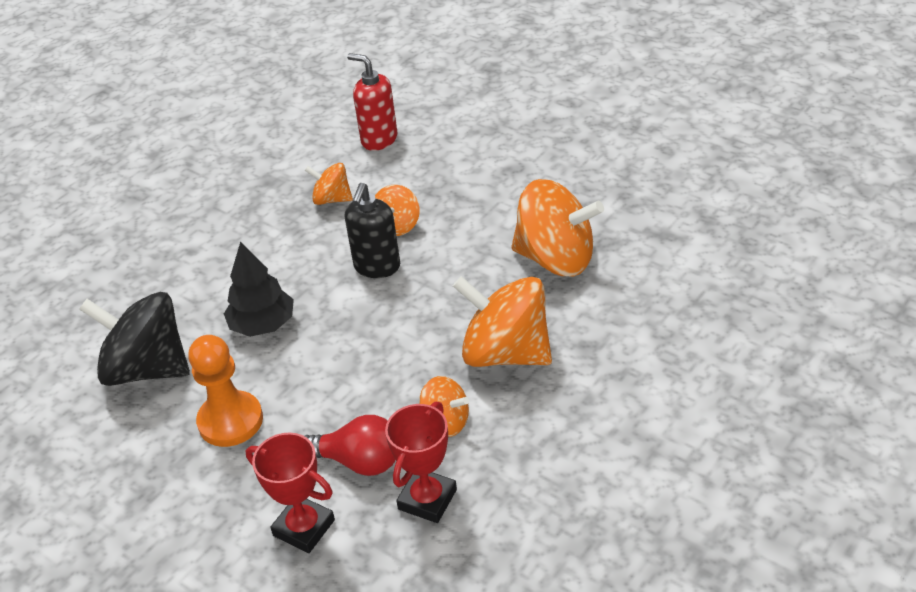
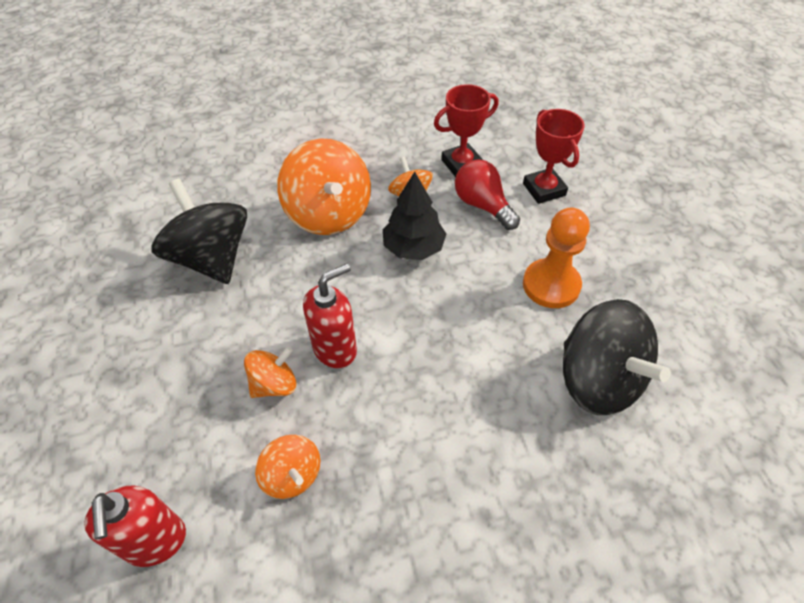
camera: 145 degrees left, 10 degrees up
(263, 325) = (473, 356): black tree -> black tree (413, 248)
(377, 267) = (335, 349): black soap dispenser -> red soap dispenser
(556, 258) = (211, 258): orange spinning top -> black spinning top

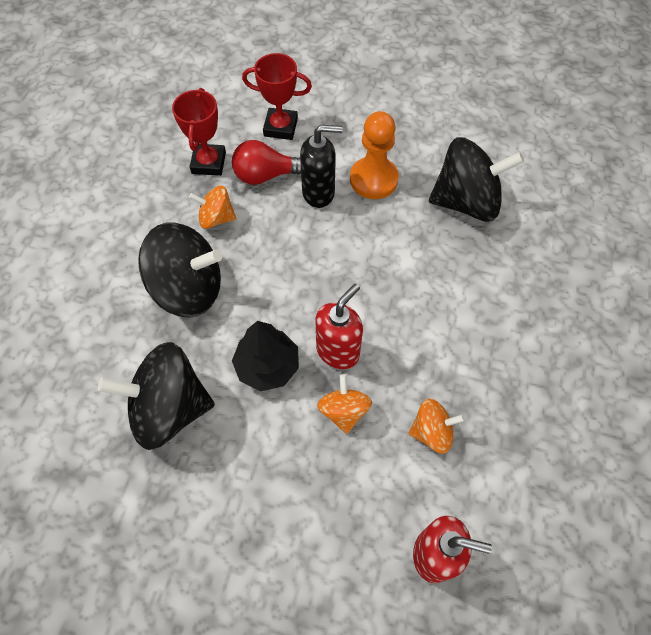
camera: 60 degrees left, 10 degrees up
(329, 214) = (188, 289): orange spinning top -> black spinning top
(335, 349) = (338, 351): red soap dispenser -> red soap dispenser turned 45 degrees clockwise
(413, 248) = (274, 246): black tree -> black tree (267, 366)
(497, 251) = (319, 193): none -> black soap dispenser

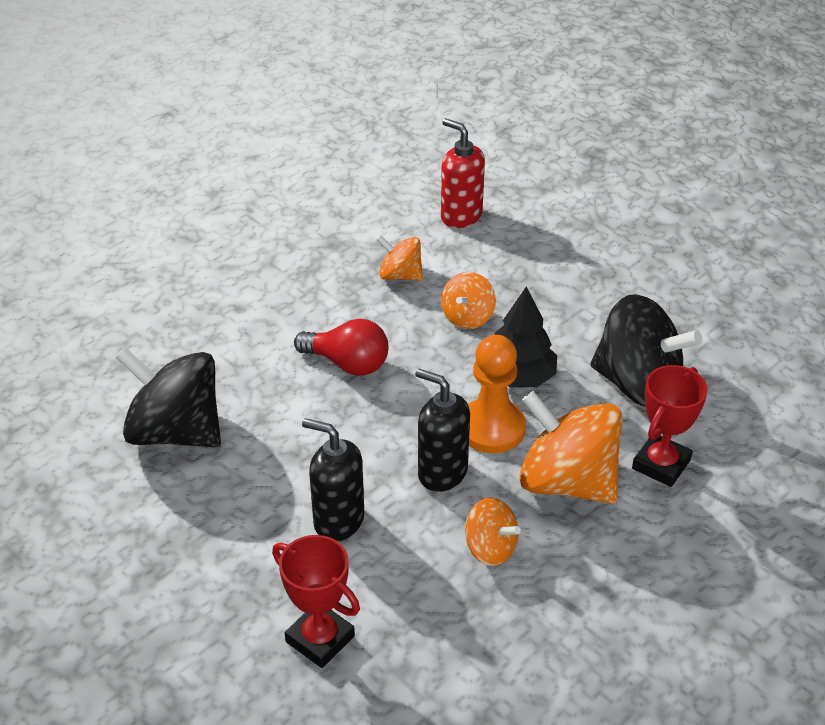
camera: 150 degrees left, 20 degrees down
(188, 289) = (567, 481): black spinning top -> orange spinning top
(208, 163) = (458, 631): red trophy -> red trophy (661, 464)
(266, 175) = (389, 575): red light bulb -> red light bulb (348, 363)
(276, 255) = (442, 472): none -> black soap dispenser
(338, 351) = (439, 360): red soap dispenser -> none
(373, 179) = (257, 505): orange pawn -> orange pawn (491, 428)

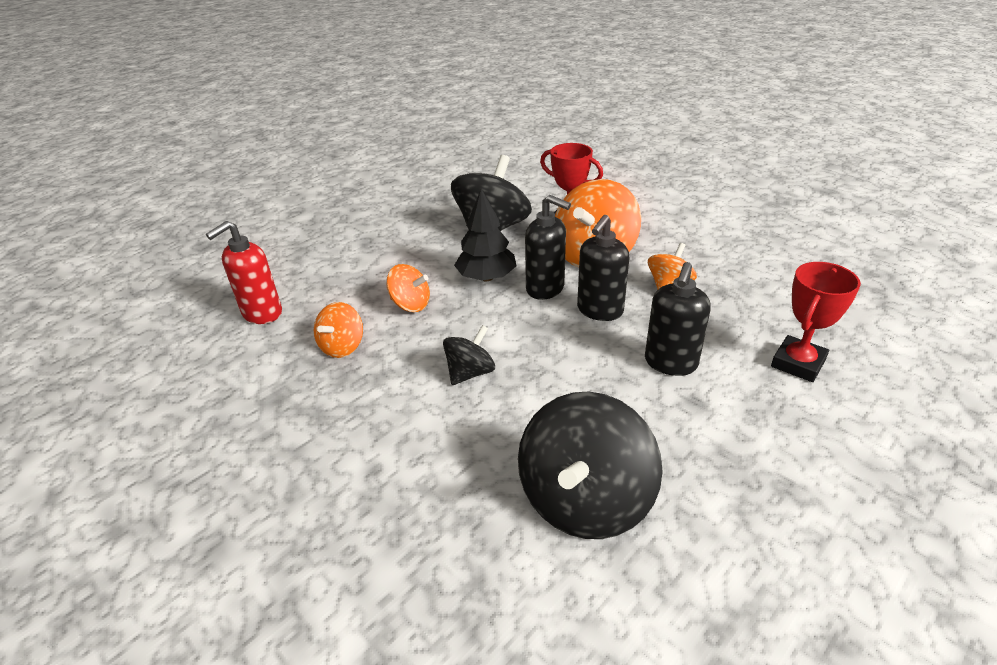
camera: 90 degrees left, 5 degrees down
(348, 363) = (470, 372): red light bulb -> black spinning top
(491, 428) = (545, 289): orange pawn -> black soap dispenser

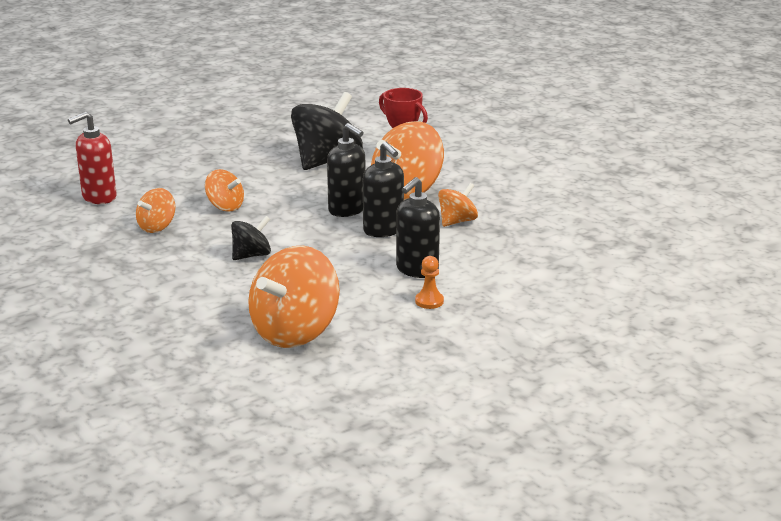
camera: 10 degrees right, 10 degrees down
(486, 277) = (300, 196): black tree -> none
(585, 500) = (295, 332): black spinning top -> orange spinning top
(599, 310) = (383, 230): black soap dispenser -> black soap dispenser turned 75 degrees counterclockwise
(716, 411) = (429, 301): none -> orange pawn
(798, 363) = (521, 283): red trophy -> none

